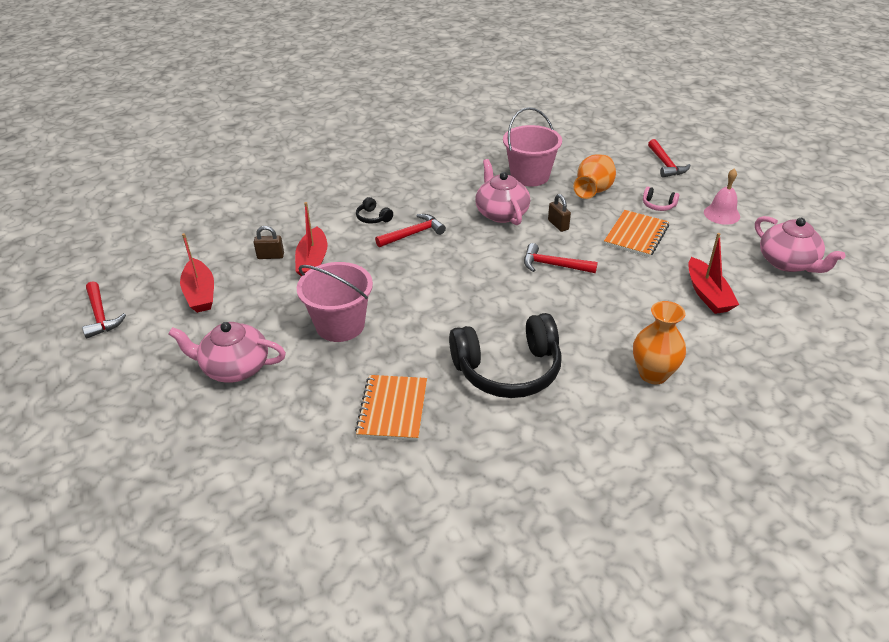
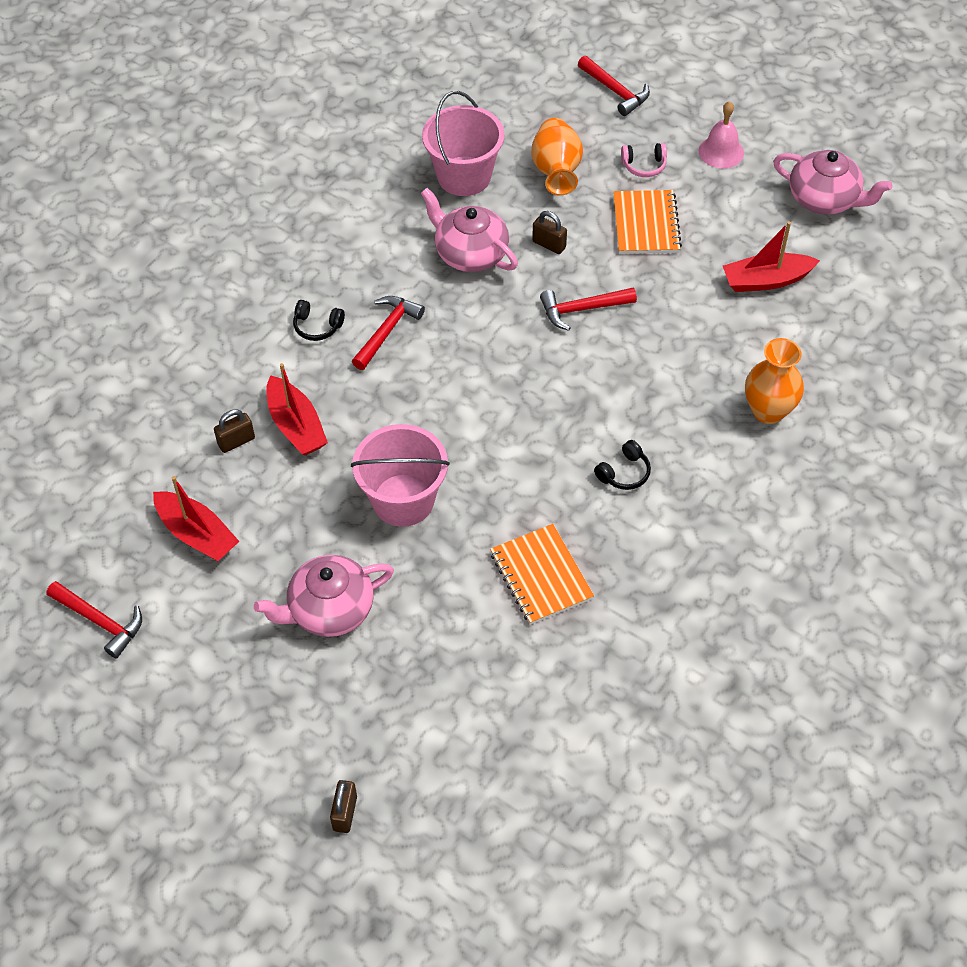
camera: 30 degrees left, 15 degrees up
(117, 501) = (345, 813): none -> brown padlock
(508, 370) = (624, 473): black headphones -> black headphones, size x0.41
(707, 294) = (766, 280): red boat -> red boat turned 120 degrees clockwise

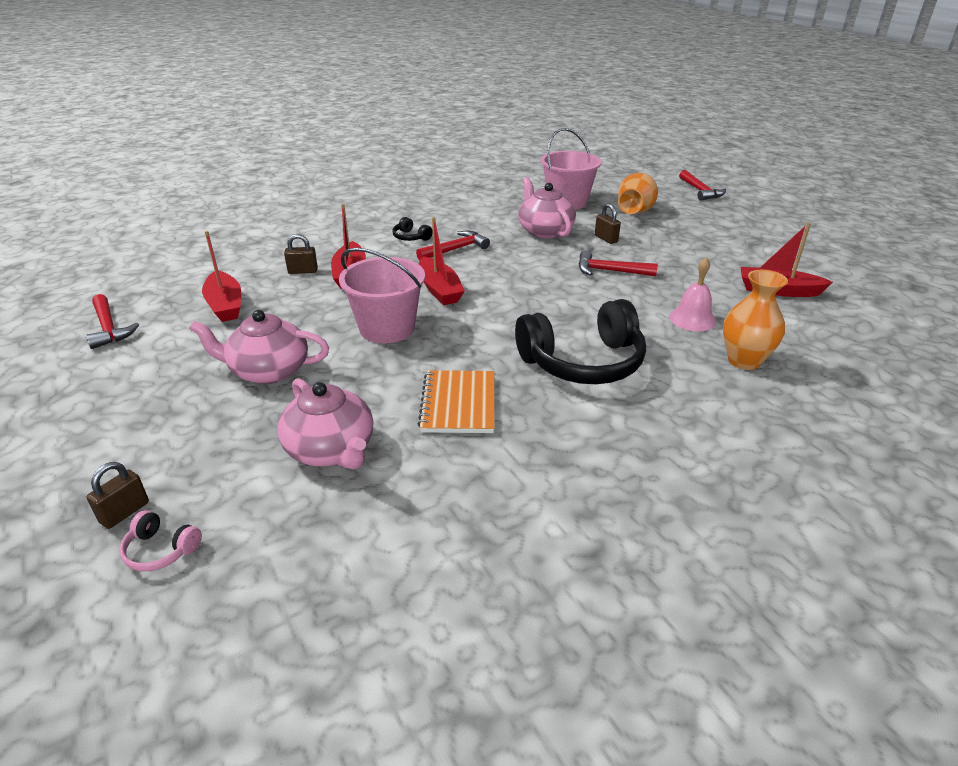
camera: 25 degrees right, 20 degrees down
(416, 414) = (439, 289): none -> red boat
(624, 473) = (583, 362): black headphones -> black headphones, size x2.43
(644, 165) = (703, 221): pink headphones -> pink headphones (161, 550)
(646, 224) = (688, 245): orange notebook -> none
(721, 152) = (769, 227): pink bell -> pink bell (692, 319)
(824, 199) = (850, 263): pink teapot -> pink teapot (331, 450)

